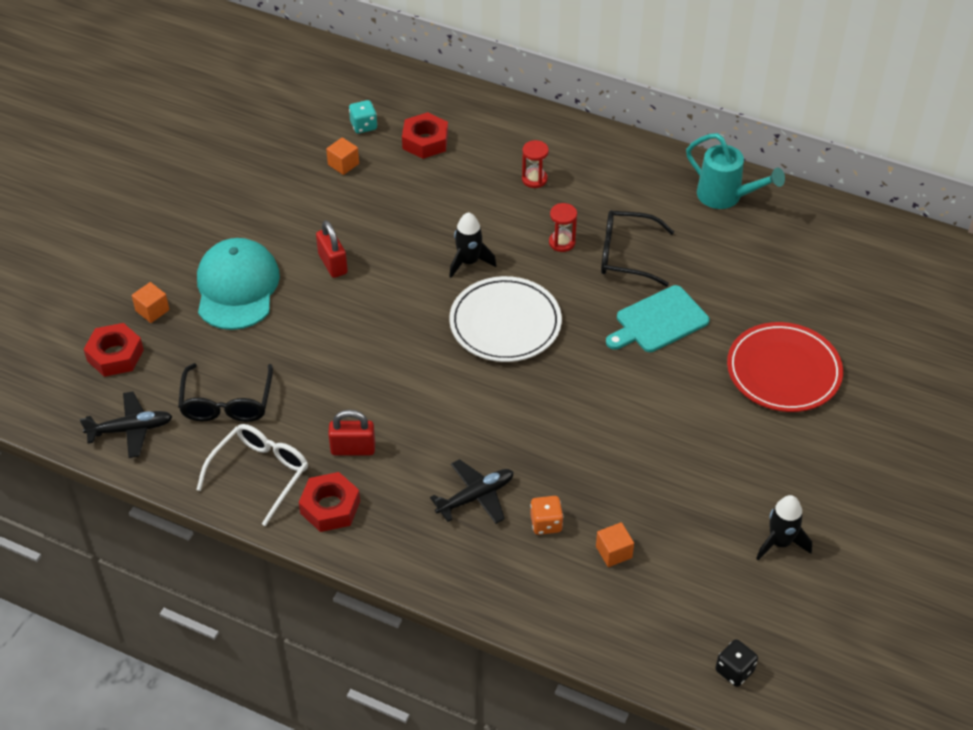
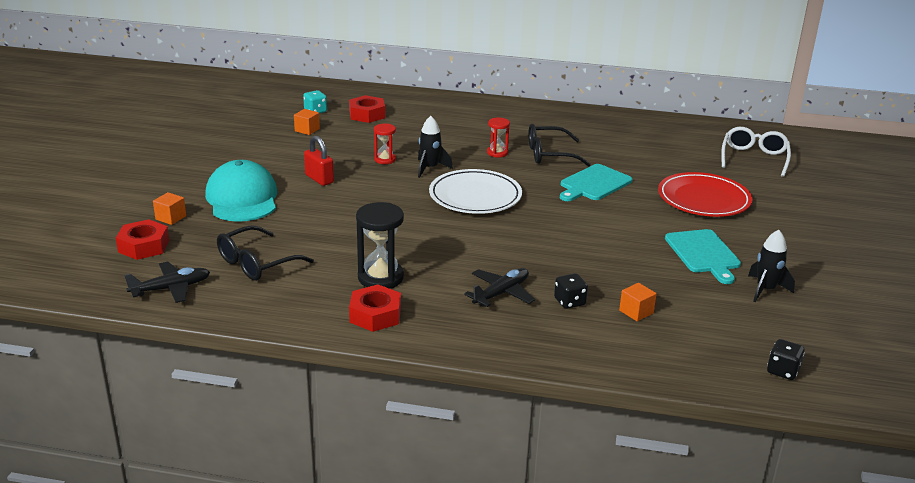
camera: 15 degrees left, 20 degrees down
(227, 403) = (256, 263): black glasses -> black glasses turned 60 degrees clockwise
(260, 473) = (303, 302): white glasses -> white glasses (754, 158)
(353, 449) = (380, 277): red padlock -> black hourglass
(534, 179) = (459, 125): red hourglass -> red hourglass (385, 159)
(546, 523) = (569, 302): orange dice -> black dice
(726, 197) = (605, 122): turquoise watering can -> none
(736, 469) = (703, 253): none -> turquoise cutting board

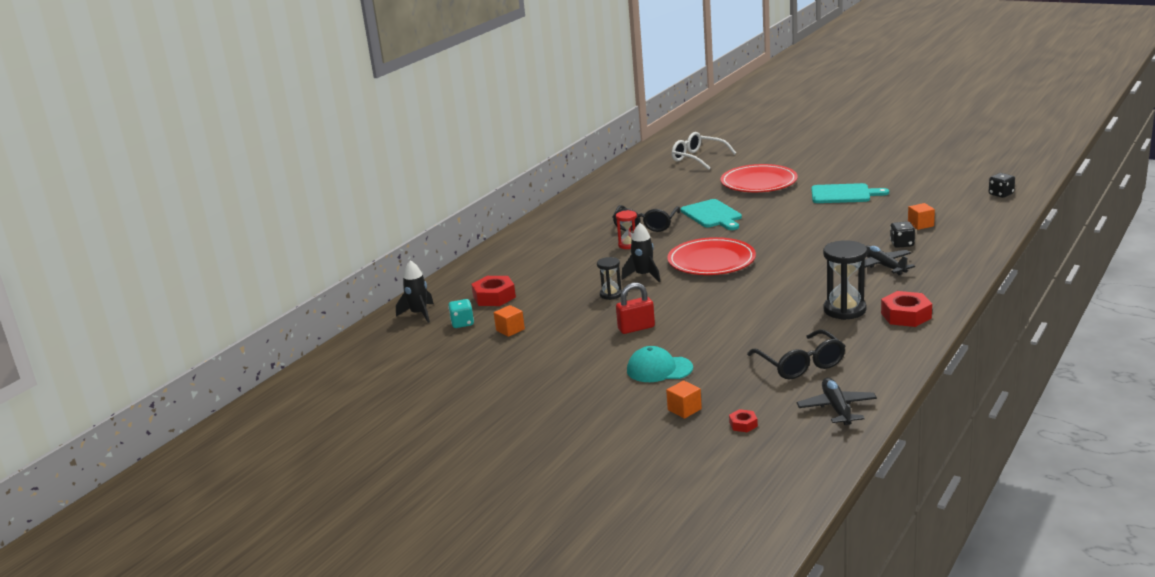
camera: 65 degrees left, 5 degrees down
(143, 246) = (743, 424): red nut -> red nut, size x0.51
(242, 198) = (659, 369): turquoise cap -> turquoise cap, size x0.63
(385, 159) = (611, 294): red hourglass -> black hourglass
(475, 196) = (711, 261): white plate -> red plate
(765, 290) = (899, 184): black rocket -> black rocket (419, 314)

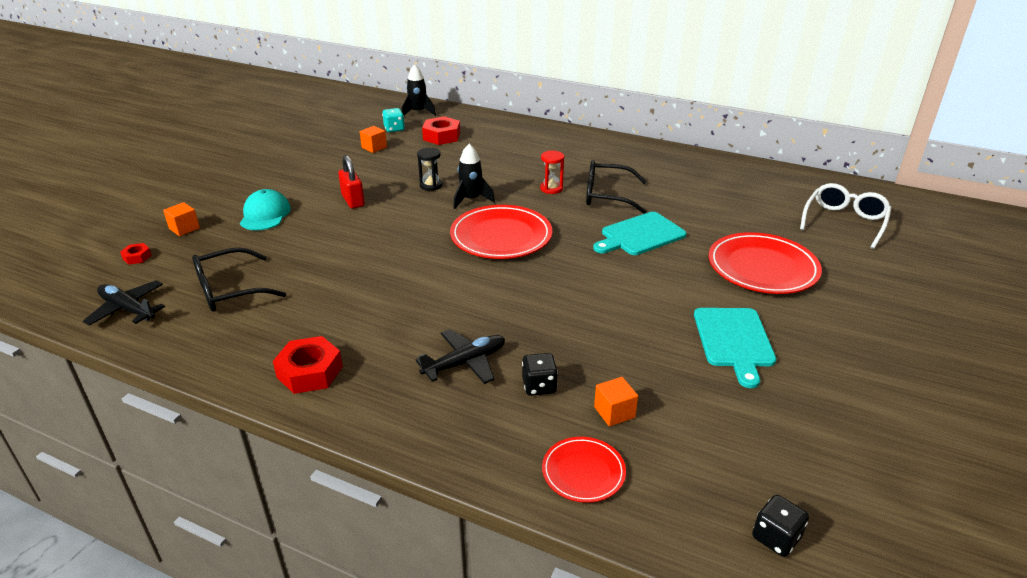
camera: 80 degrees right, 10 degrees up
(836, 408) = (127, 309): black plane -> black plane turned 135 degrees counterclockwise
(844, 310) = (344, 324): black hourglass -> none
(973, 232) = (583, 472): none -> red plate

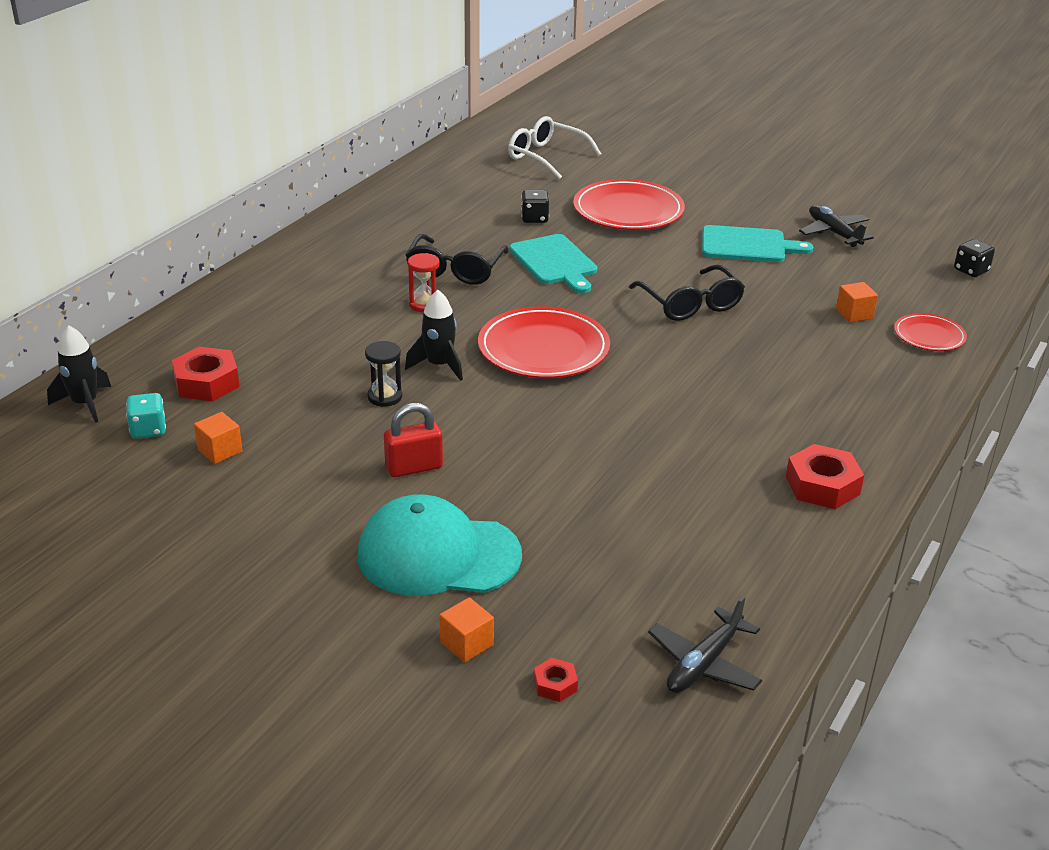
camera: 85 degrees left, 0 degrees up
(229, 290) = (657, 567): black glasses -> black glasses (690, 304)
(265, 214) = (438, 555): turquoise cap -> turquoise cap, size x1.59
(465, 363) = (795, 385): black plane -> black plane (833, 233)
(539, 386) = (825, 347): black dice -> black dice (534, 218)

